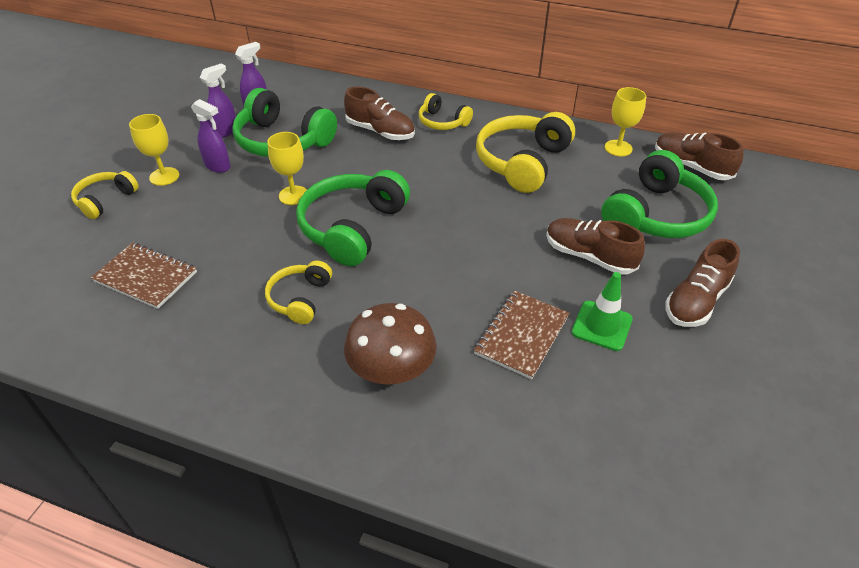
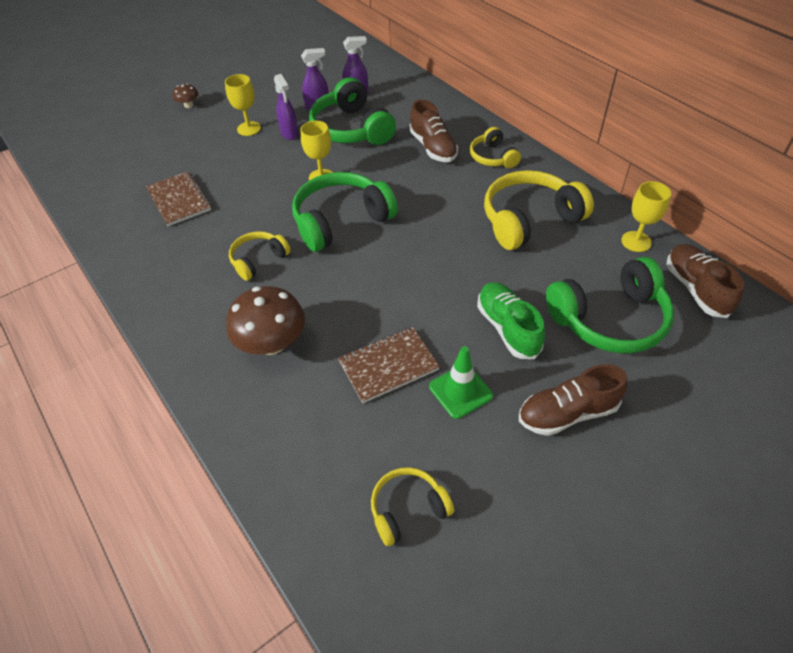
camera: 35 degrees right, 5 degrees up
(63, 176) = (189, 105): none -> brown mushroom
(105, 200) = (199, 133): yellow headphones -> yellow headphones (408, 509)
(589, 256) = (507, 328): brown shoe -> green shoe

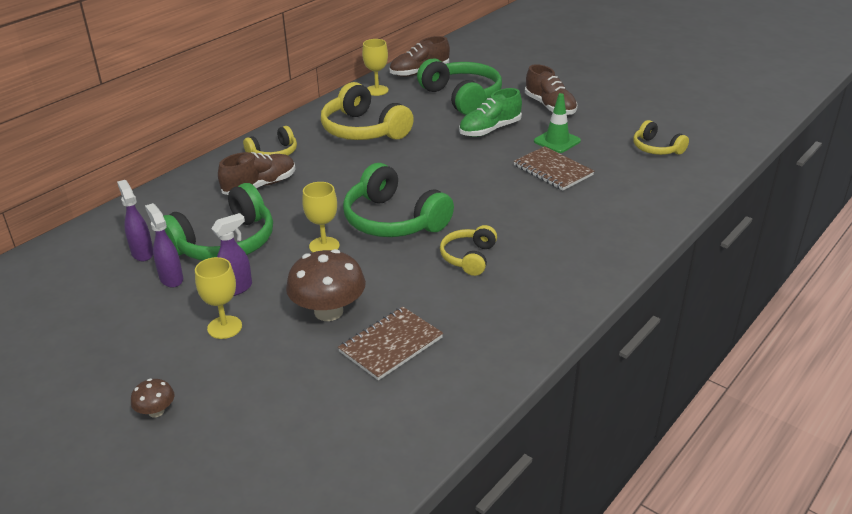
camera: 105 degrees left, 15 degrees down
(258, 260) = (469, 257): yellow headphones -> yellow headphones turned 75 degrees clockwise
(272, 343) = (564, 226): brown mushroom -> brown mushroom (328, 311)

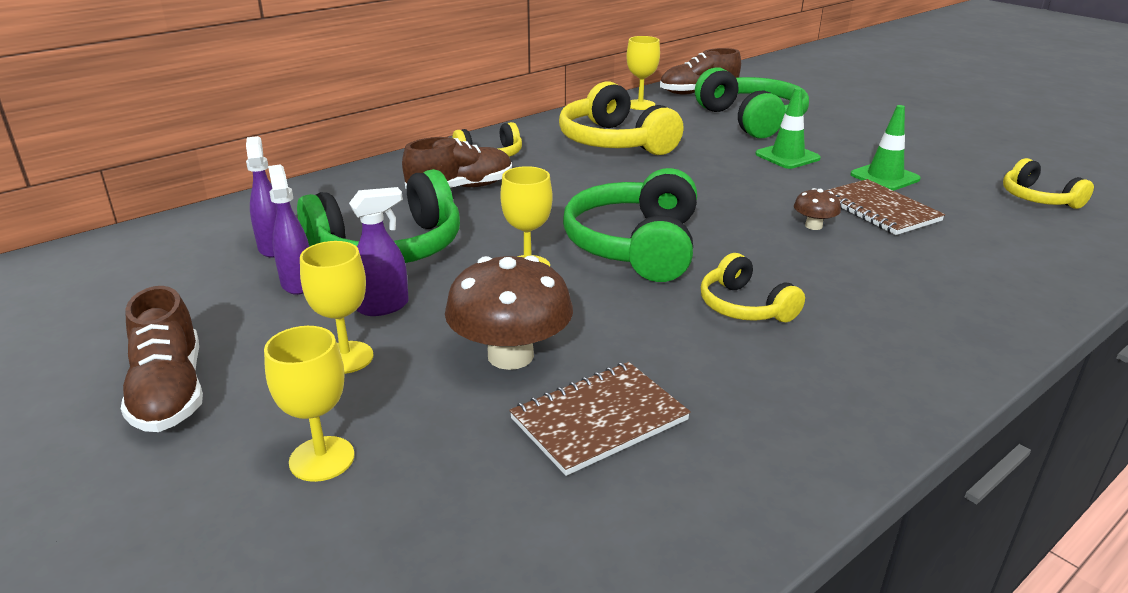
camera: 10 degrees right, 5 degrees down
(156, 411) = (186, 472): brown mushroom -> brown mushroom (813, 226)
(234, 392) = (322, 459): none -> yellow goblet
(393, 220) = (636, 246): green headphones -> green headphones turned 45 degrees clockwise
(469, 257) = (744, 306): yellow headphones -> yellow headphones turned 60 degrees counterclockwise
(489, 130) = (787, 156): green shoe -> green traffic cone
(550, 107) = (874, 139): brown shoe -> brown shoe (169, 392)

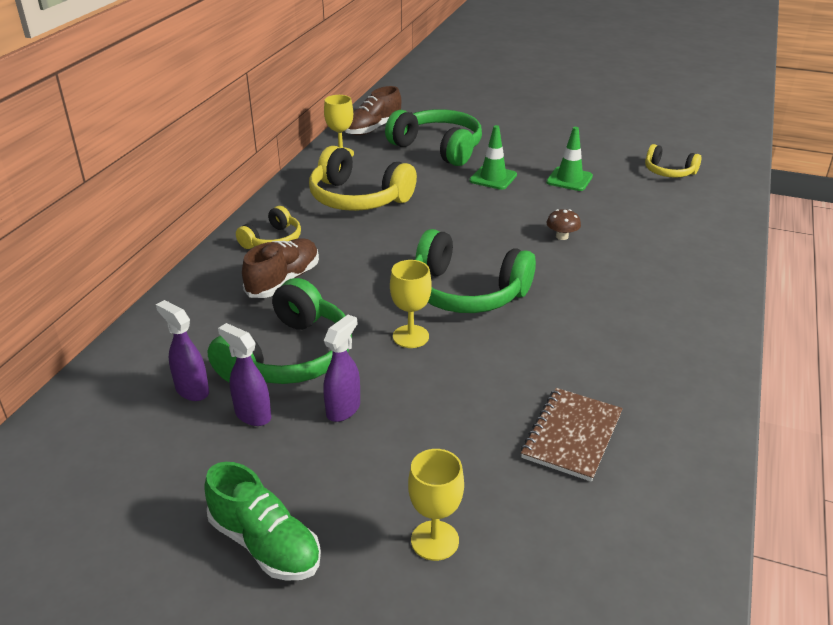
camera: 30 degrees left, 5 degrees up
(169, 392) = (265, 544): brown shoe -> green shoe
(346, 357) = (364, 461): yellow goblet -> none
(510, 356) = (473, 412): brown mushroom -> none
(636, 246) = (466, 292): green headphones -> green headphones turned 45 degrees counterclockwise
(744, 306) = (578, 318): yellow headphones -> none
(879, 210) = (589, 209): brown notebook -> none

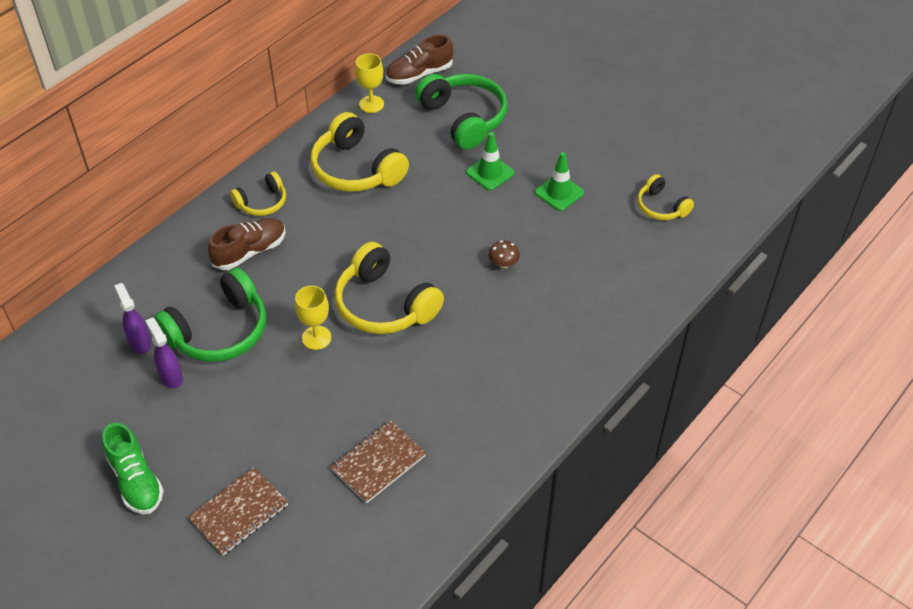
camera: 20 degrees right, 15 degrees up
(343, 409) = (234, 391): purple spray bottle -> none
(435, 540) = (239, 512): yellow goblet -> brown notebook
(466, 292) = (385, 304): green headphones -> yellow headphones

